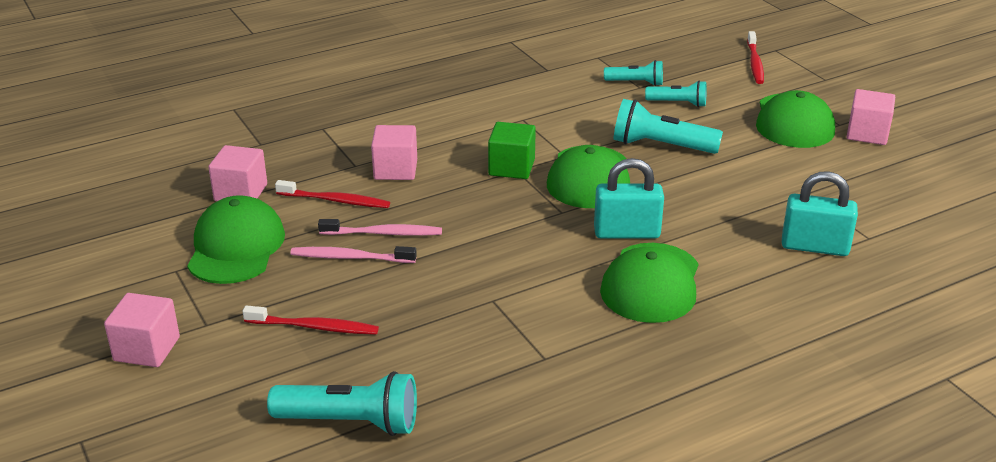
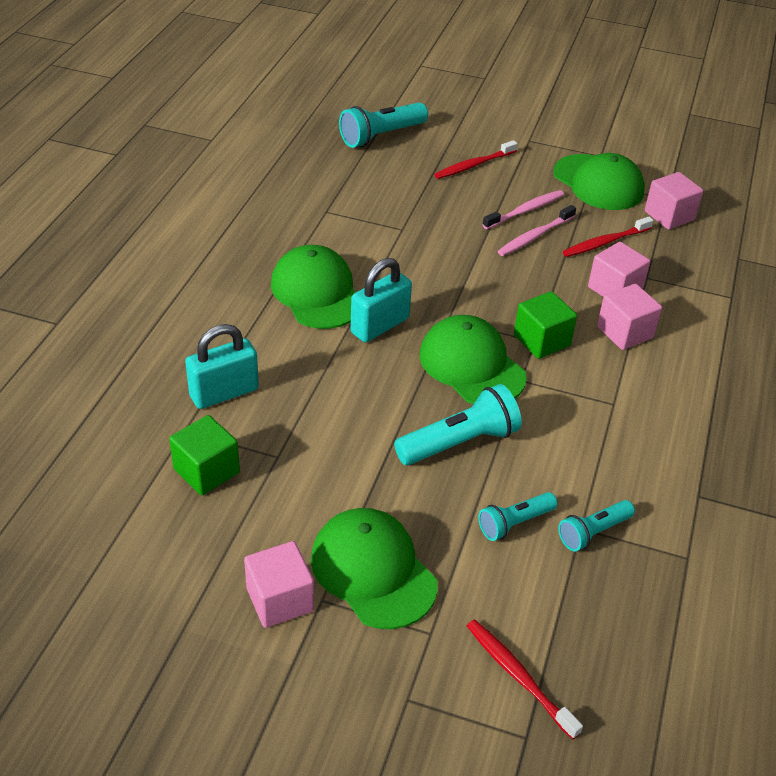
camera: 135 degrees right, 10 degrees up
(147, 349) = (532, 117): pink cube -> pink cube (624, 332)
(869, 207) = (206, 471): none -> green cube

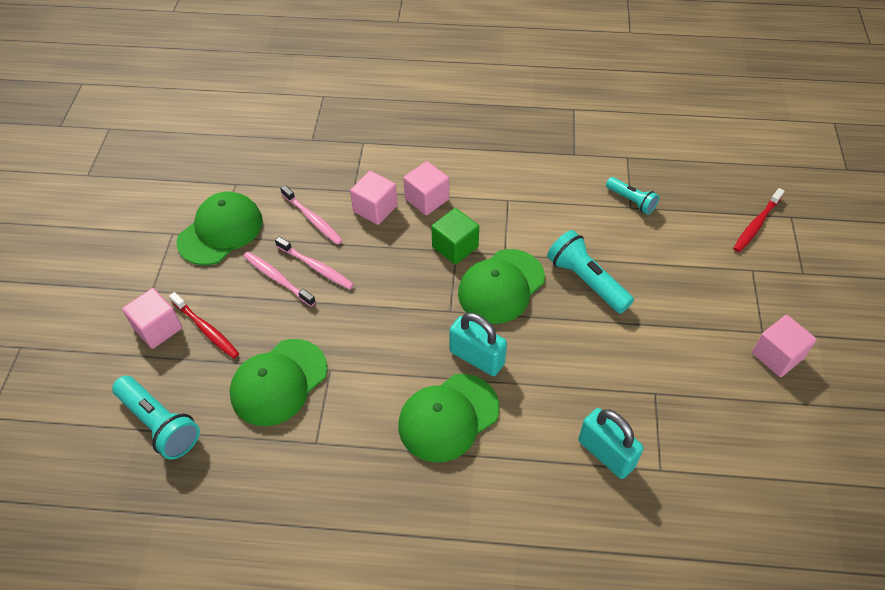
camera: 100 degrees left, 10 degrees up
(206, 471) = (694, 438): green cube -> none
(373, 571) = (724, 309): green cap -> green cap (279, 382)
(514, 523) = (645, 240): turquoise flashlight -> none
(605, 242) = (313, 219): red toothbrush -> pink toothbrush
(669, 216) = (263, 181): pink cube -> pink cube (158, 328)

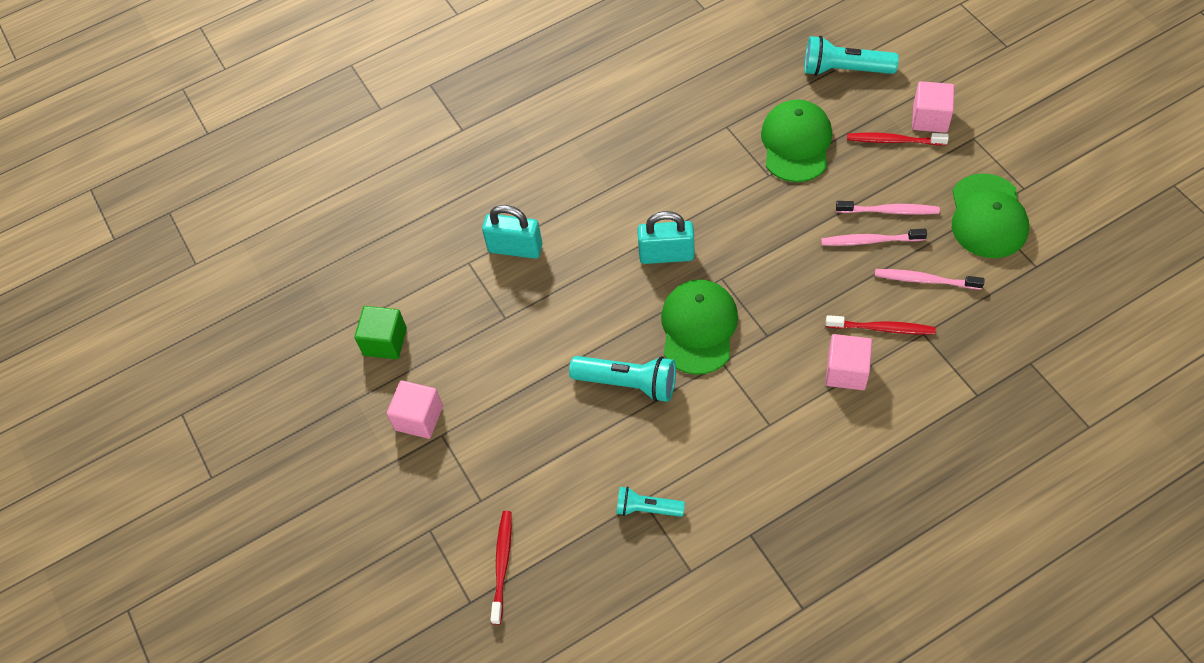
camera: 150 degrees right, 5 degrees up
(375, 208) = (882, 328): pink cube -> red toothbrush
(448, 417) = (650, 199): green cap -> none
(455, 247) = (772, 339): green cube -> green cube (385, 342)

